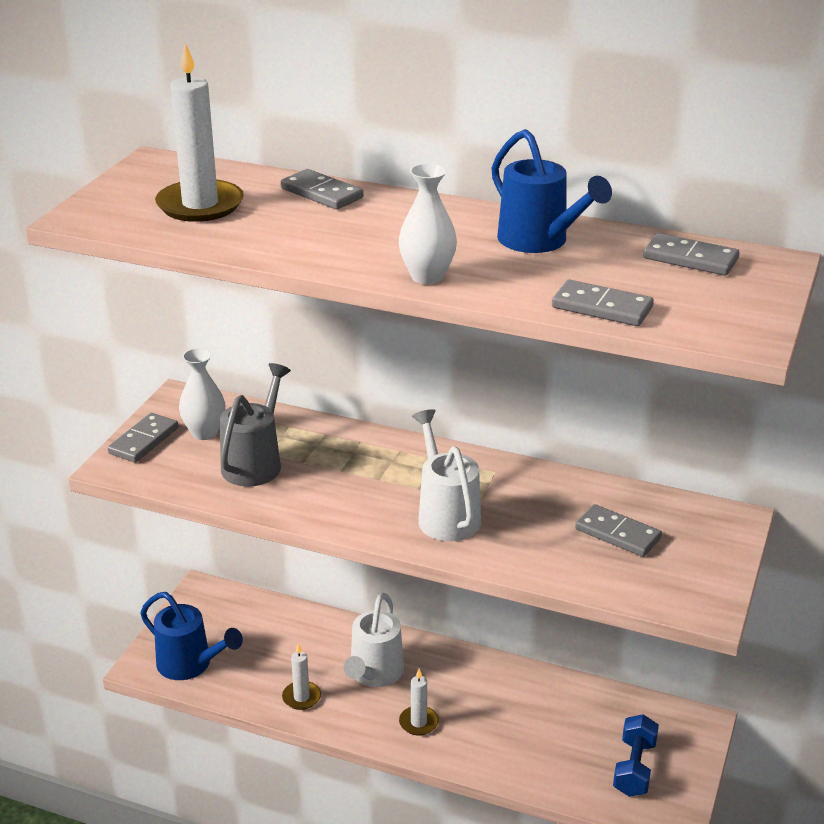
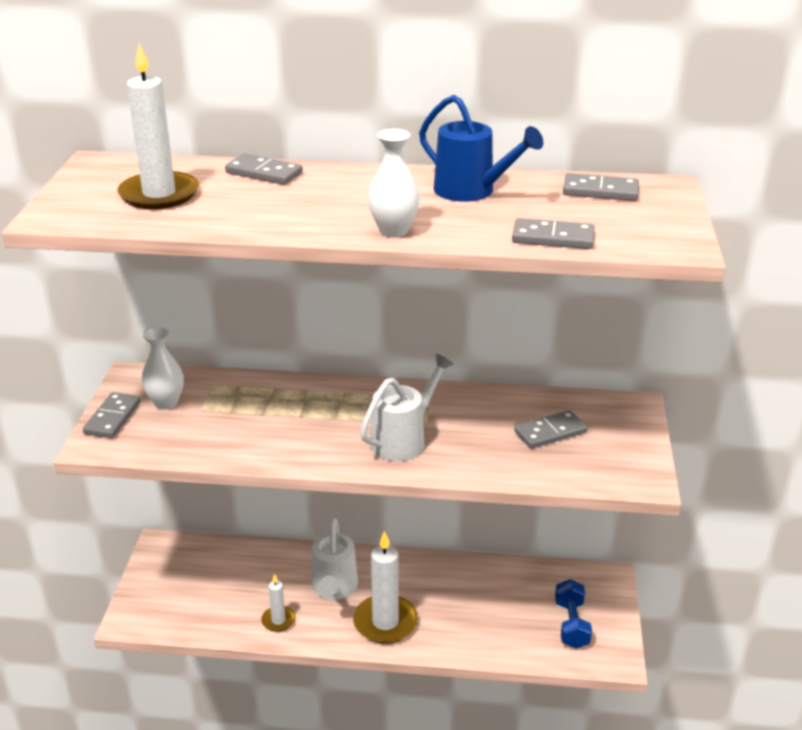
camera: 15 degrees left, 0 degrees up
(191, 665) = (171, 611): blue watering can -> none
(255, 462) = (221, 421): grey watering can -> none
(418, 722) = (385, 622): white candle -> white candle, size x1.89
(445, 514) = (404, 439): white watering can -> white watering can turned 75 degrees clockwise
(617, 534) = (550, 432): grey domino -> grey domino turned 45 degrees counterclockwise

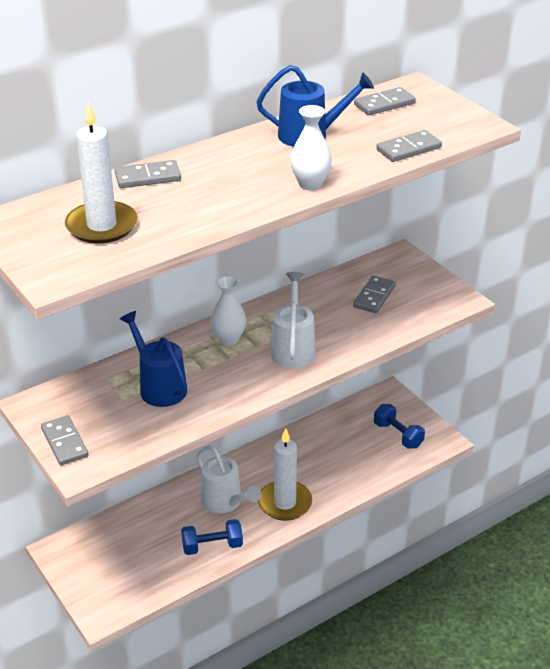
camera: 40 degrees left, 5 degrees up
(166, 402) = (89, 410): white vase -> white vase (229, 339)
(244, 412) = (159, 386): none -> blue watering can
(278, 620) = (212, 546): white candle -> blue dumbbell

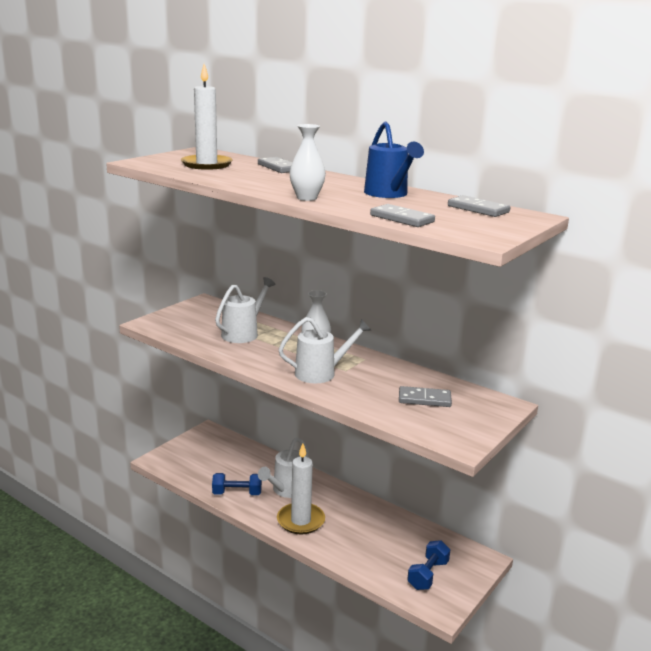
camera: 70 degrees right, 15 degrees down
(64, 442) = (171, 315): grey domino -> none
(159, 386) = (243, 333): blue watering can -> white watering can
(212, 546) = (237, 493): blue dumbbell -> blue dumbbell turned 60 degrees counterclockwise

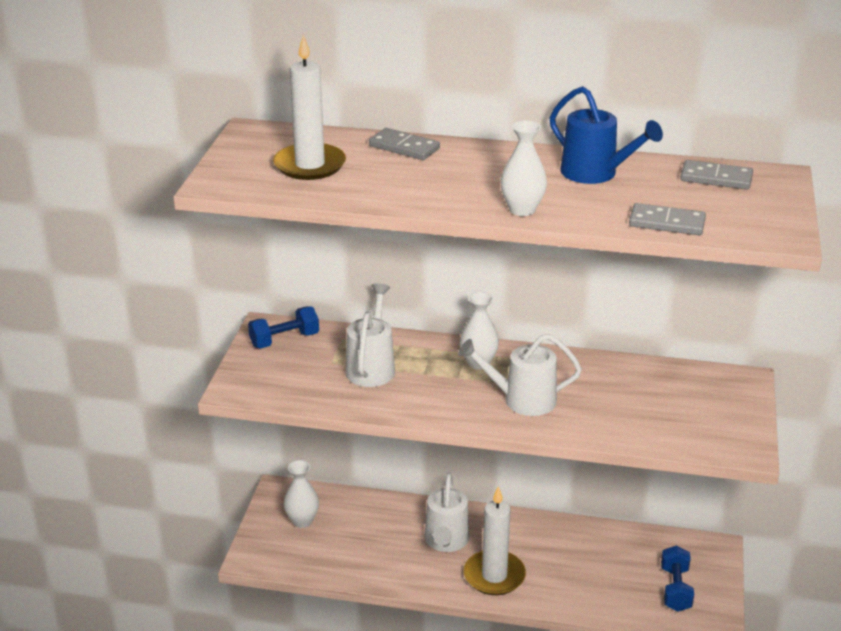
camera: 25 degrees left, 10 degrees up
(206, 450) = (302, 521): none -> white vase
(237, 493) = (392, 567): blue dumbbell -> blue dumbbell (284, 340)
(321, 373) = (521, 400): white watering can -> white watering can turned 135 degrees counterclockwise
(424, 399) = (661, 401): grey domino -> none

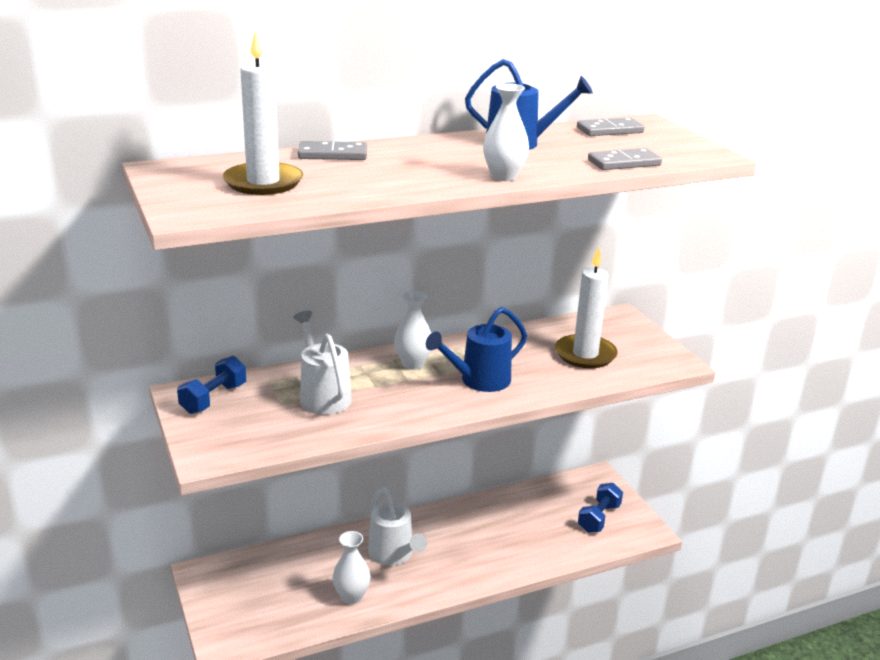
camera: 35 degrees left, 5 degrees down
(302, 521) = (247, 590): white vase -> white vase (351, 596)
(494, 575) = (457, 566): white candle -> white candle (585, 354)
(521, 400) = (478, 381): white watering can -> blue watering can
(675, 589) = (599, 518): blue dumbbell -> blue dumbbell turned 60 degrees clockwise

